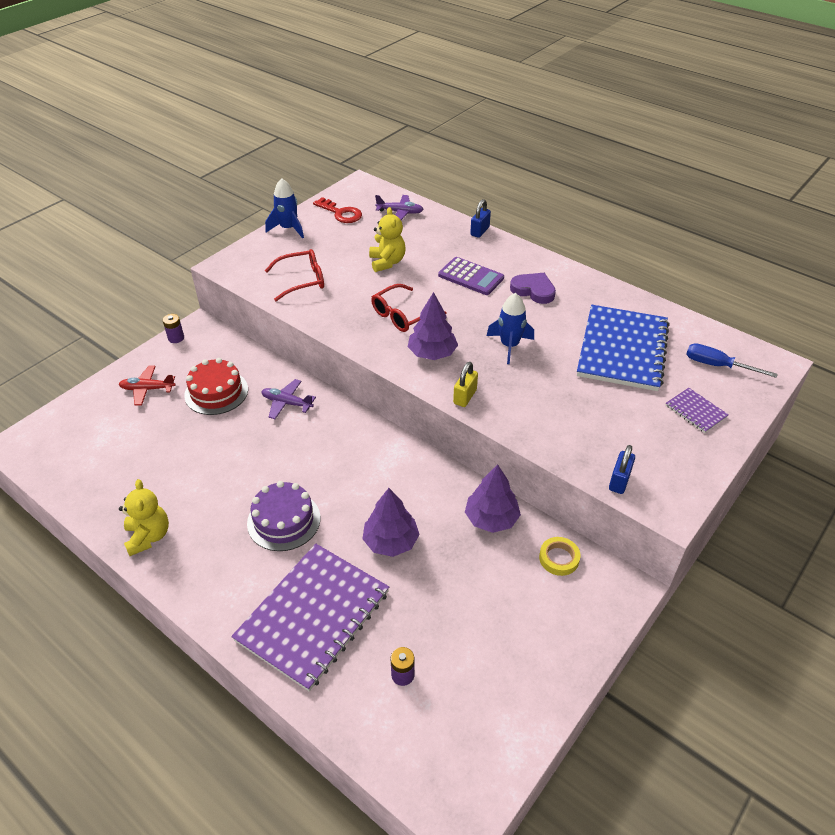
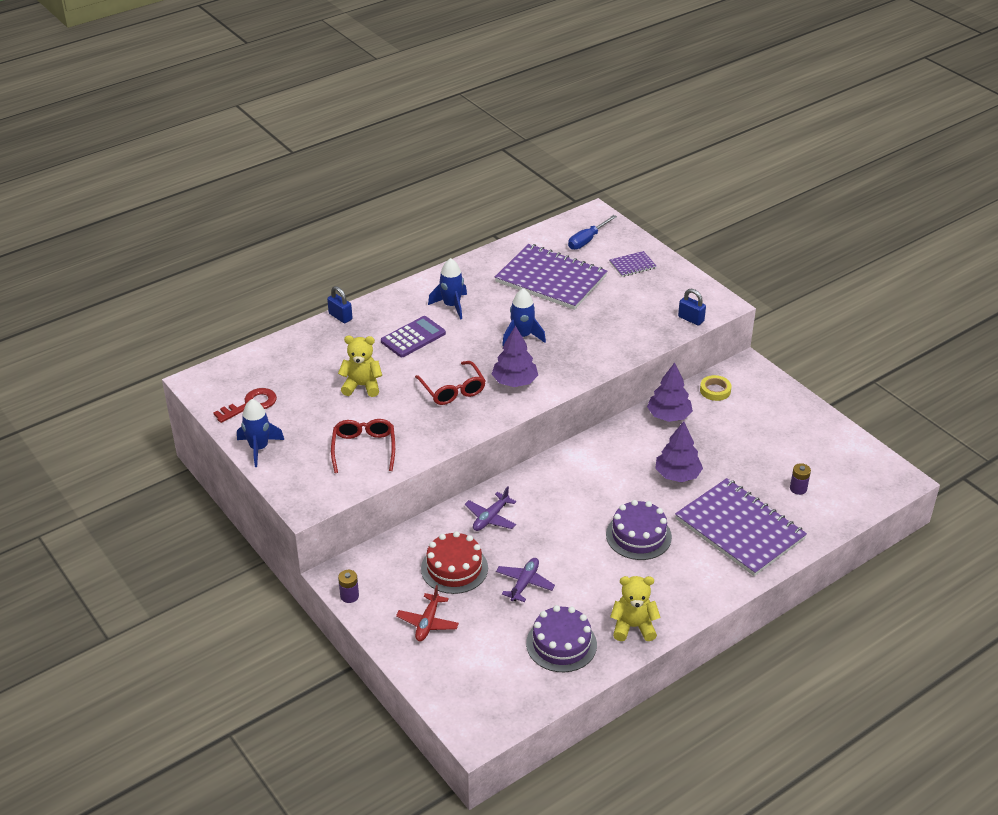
camera: 75 degrees left, 5 degrees down
(123, 483) = (561, 644): none -> purple cake
(400, 212) = (274, 362): purple plane -> purple plane (524, 583)
(465, 397) = (577, 374): yellow padlock -> none
(533, 290) = (451, 306): purple heart -> blue rocket
(622, 349) = (551, 279): blue notebook -> purple notebook

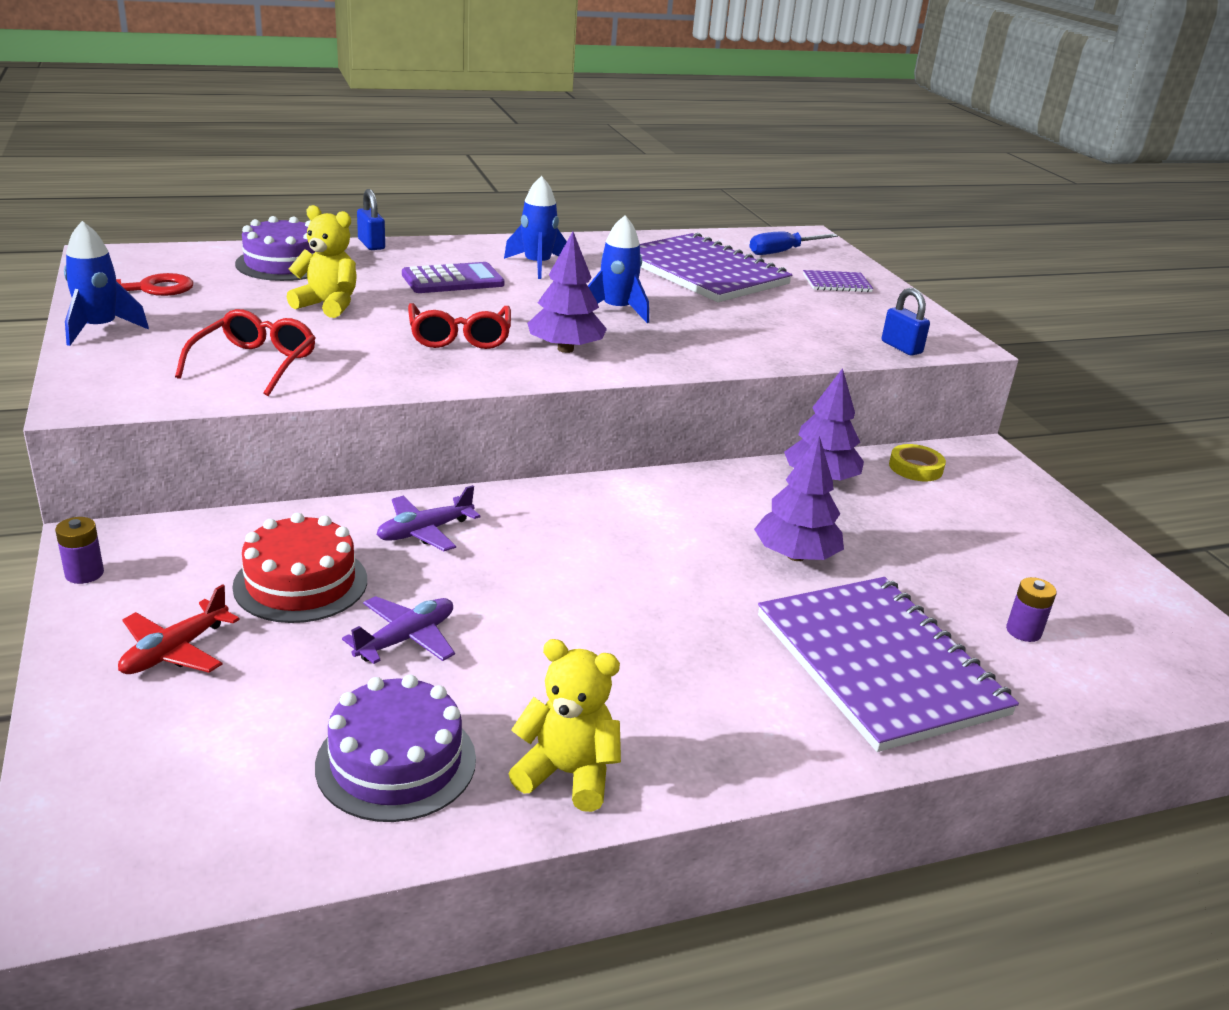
camera: 15 degrees right, 10 degrees down
(638, 535) = (672, 623): purple cake -> purple cake (284, 264)

